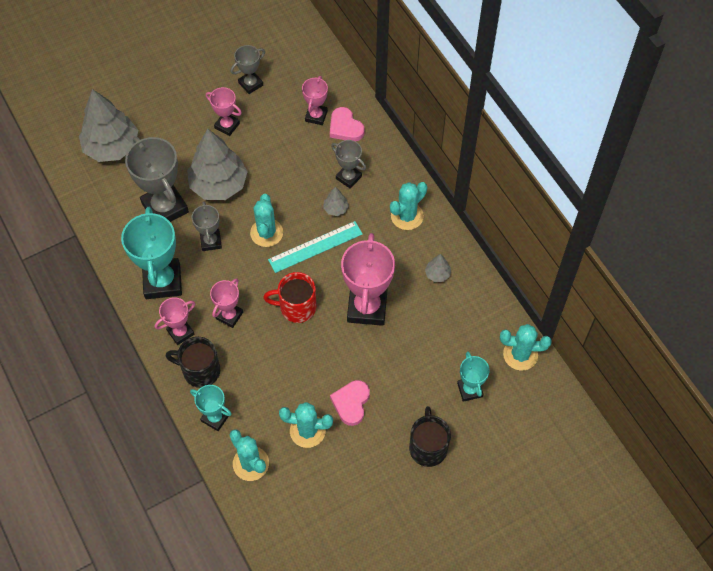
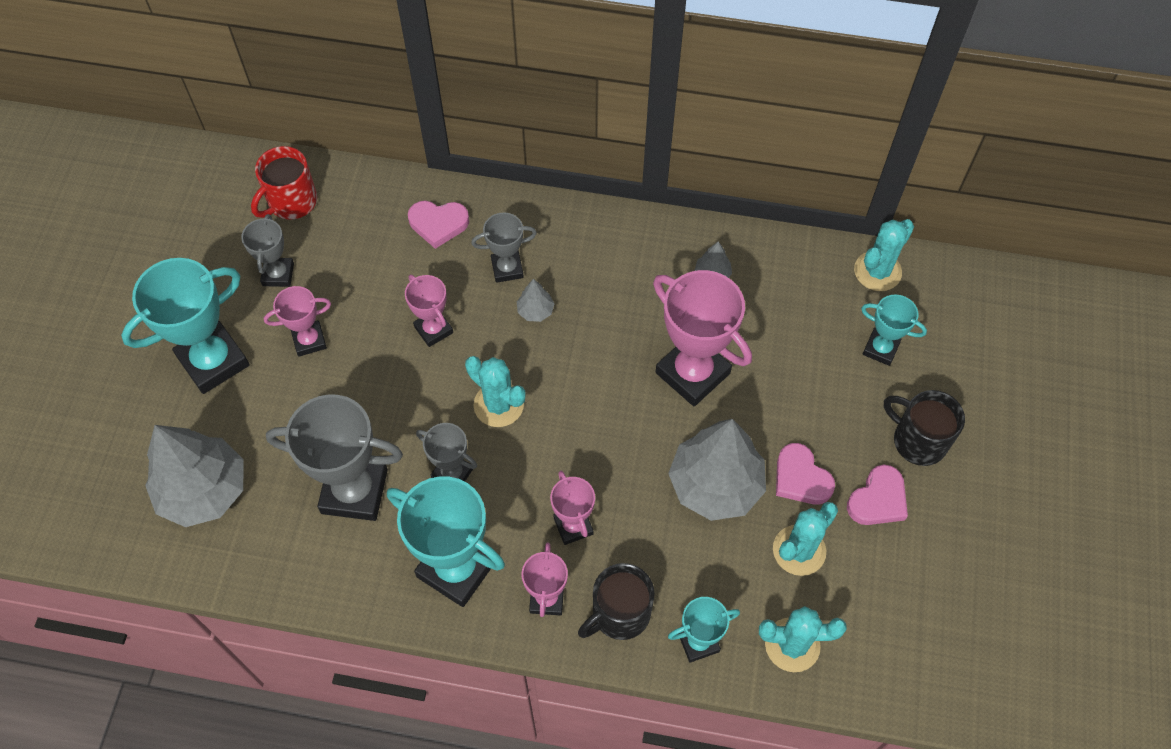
camera: 50 degrees left, 0 degrees up
(180, 96) = (213, 361): none -> turquoise trophy
(219, 184) = (382, 408): grey tree -> grey tree (715, 485)
(296, 307) = (627, 445): red mug -> red mug (291, 202)
(315, 246) = (565, 367): turquoise ruler -> none
(316, 116) = (393, 241): pink trophy -> pink trophy (433, 330)
(372, 450) = (878, 499): none -> pink heart
(407, 216) = (612, 249): turquoise cactus -> none

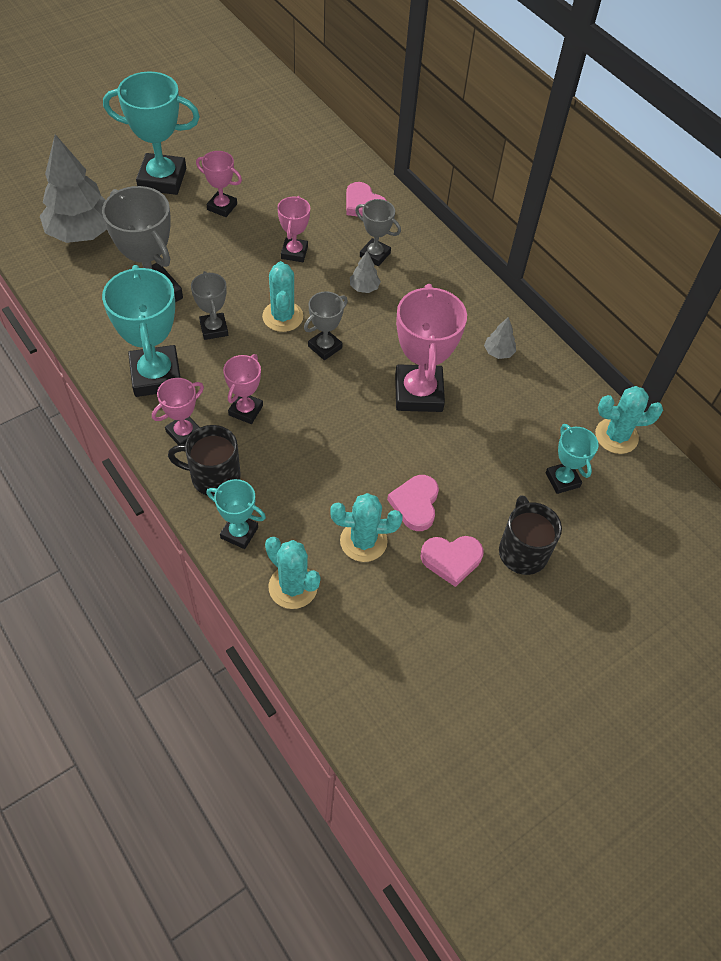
camera: 40 degrees right, 5 degrees down
(278, 274) = (246, 165): grey trophy -> grey trophy (325, 347)
(291, 202) = (296, 137): red mug -> none
(715, 485) = (356, 461): grey tree -> none

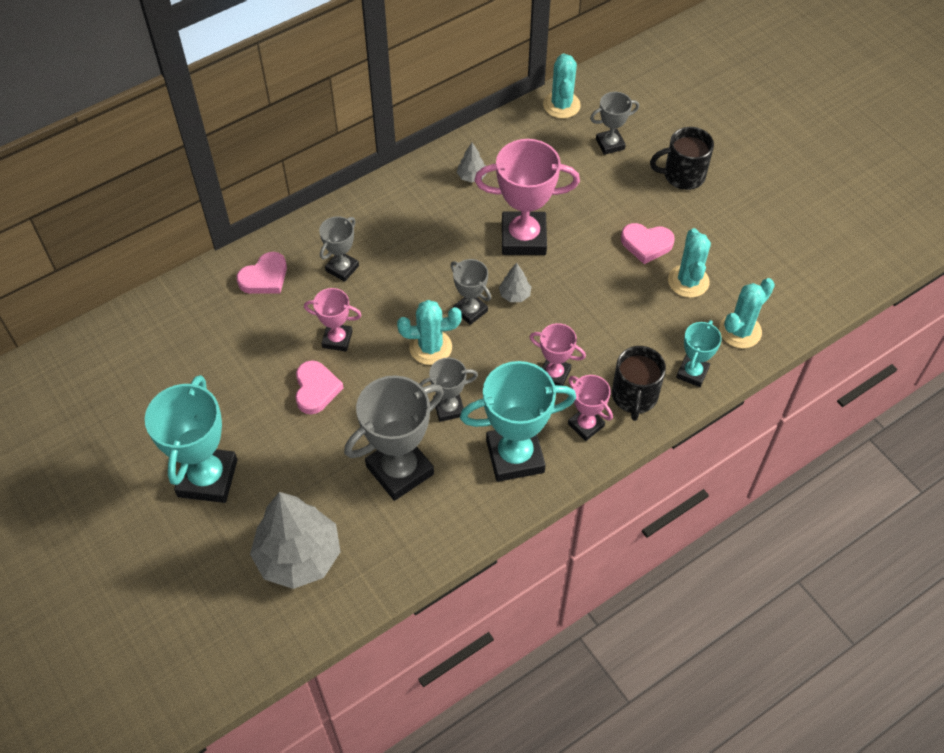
camera: 85 degrees left, 0 degrees up
(222, 207) = (261, 412): pink trophy -> none
(364, 287) = (389, 278): grey tree -> grey tree (514, 295)
(451, 560) = (697, 222): pink heart -> pink heart (316, 389)
(562, 480) = (610, 144): turquoise trophy -> grey trophy

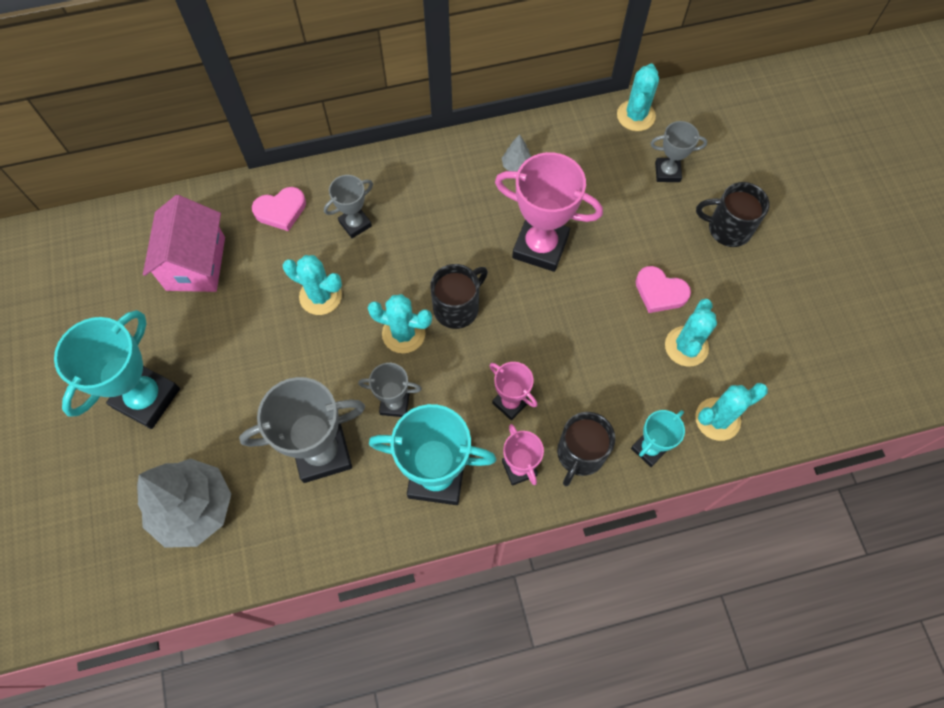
camera: 20 degrees right, 10 degrees up
(201, 347) = (195, 263): none -> pink house
(316, 389) = (280, 341): pink heart -> none
(337, 339) = (320, 296): pink trophy -> turquoise cactus
(470, 310) = (457, 307): grey trophy -> black mug
(514, 295) = (506, 305): grey tree -> none

